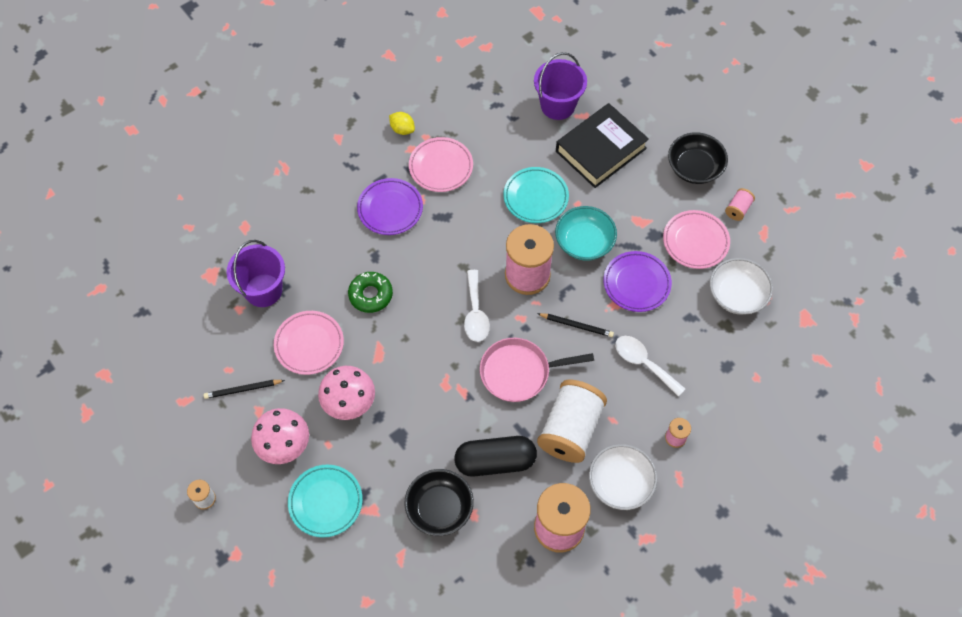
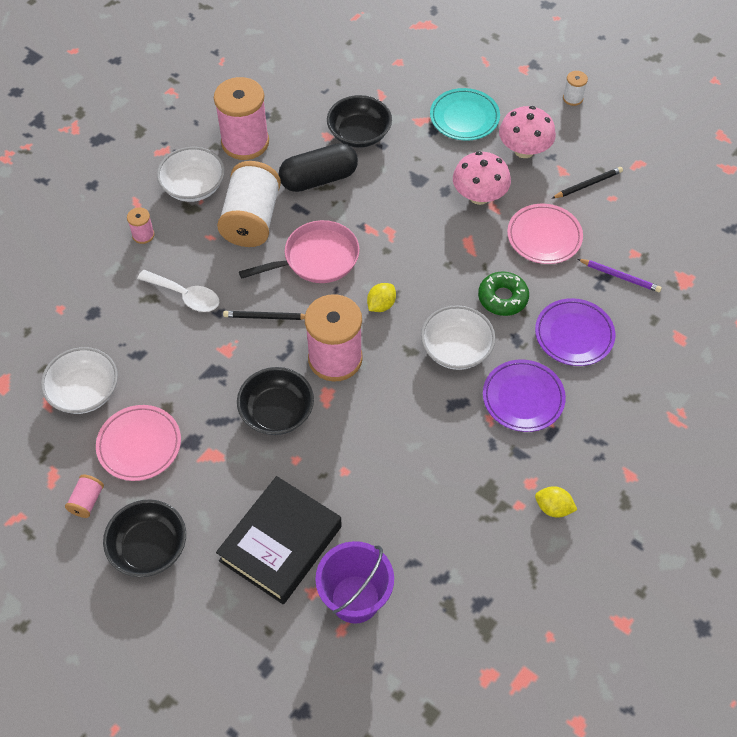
camera: 165 degrees right, 5 degrees down
(263, 290) = (620, 276): purple bucket -> purple pencil
(427, 259) = (456, 349): none -> white bowl
(441, 167) = (483, 467): pink plate -> none
(475, 313) = (381, 305): white spoon -> yellow lemon
(535, 197) = (350, 455): turquoise plate -> none
(584, 242) = (277, 412): turquoise bowl -> black bowl
(636, 283) = (205, 378): purple plate -> purple plate (574, 335)

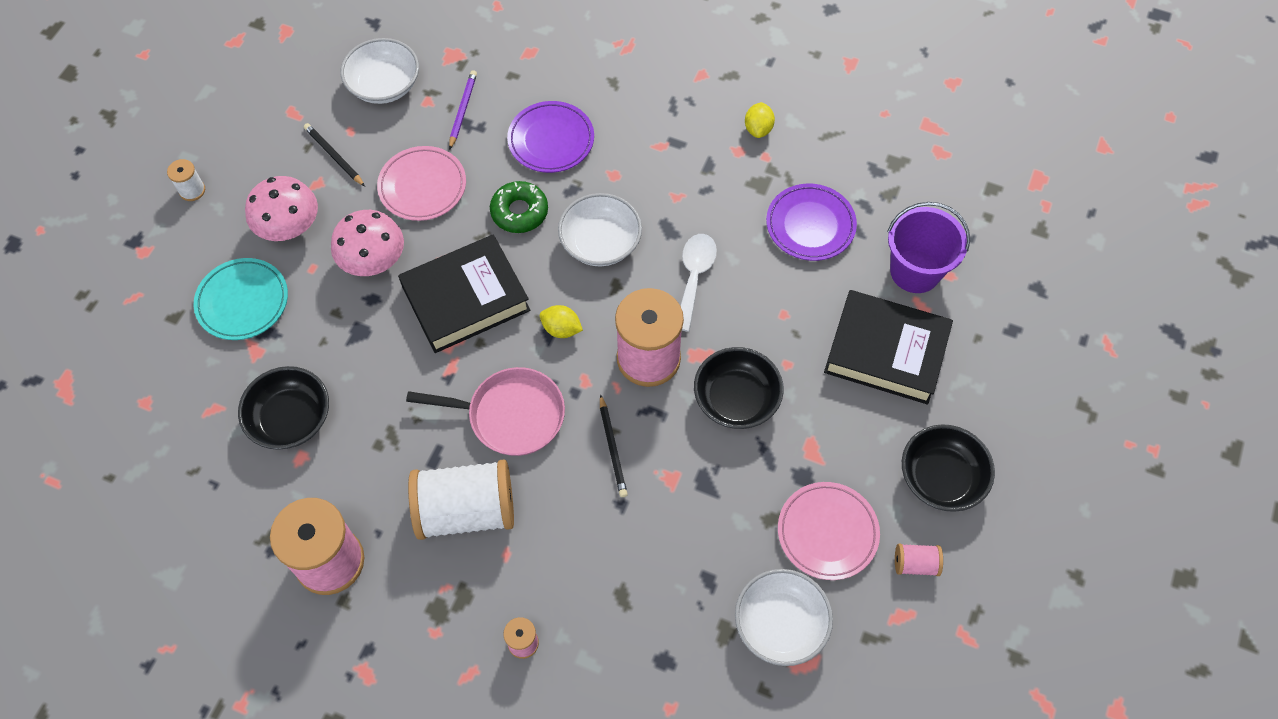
camera: 105 degrees left, 5 degrees up
(185, 296) = (607, 553): white spoon -> white spoon (694, 277)
(193, 187) = (424, 605): white bowl -> white bowl (384, 85)
(317, 258) = (510, 415): pink pan -> pink pan turned 135 degrees clockwise
(319, 179) = (379, 448): black capsule -> none
(428, 248) = (466, 299): none -> black book
(523, 398) = (643, 172): purple plate -> purple plate (810, 225)

